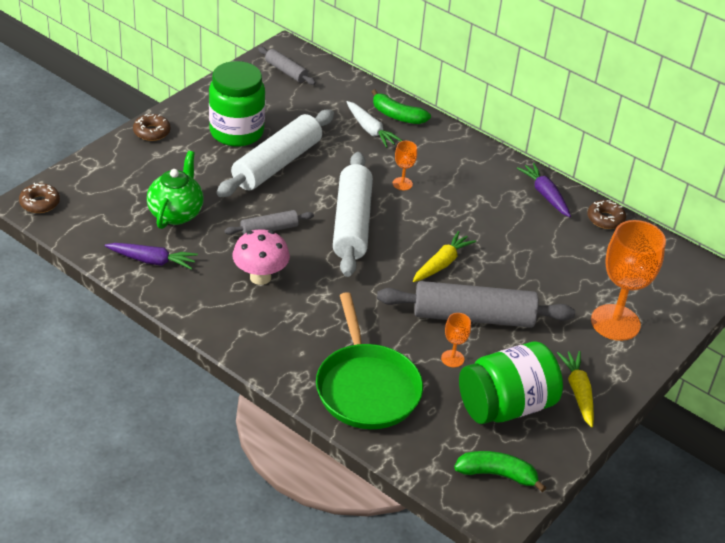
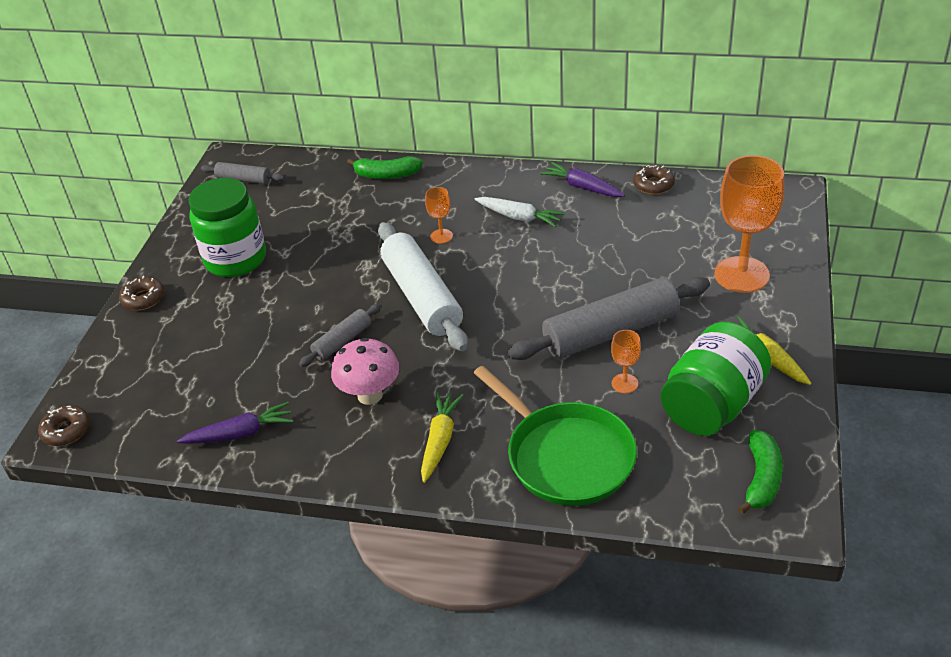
camera: 20 degrees left, 0 degrees up
(176, 213) = (230, 371): green teapot -> none
(277, 164) = (302, 272): white rolling pin -> none
(370, 130) = (371, 199): white carrot -> white carrot (519, 217)
(442, 263) = (540, 295): yellow carrot -> yellow carrot (440, 441)
(497, 474) = (761, 479): green banana -> green banana turned 120 degrees clockwise

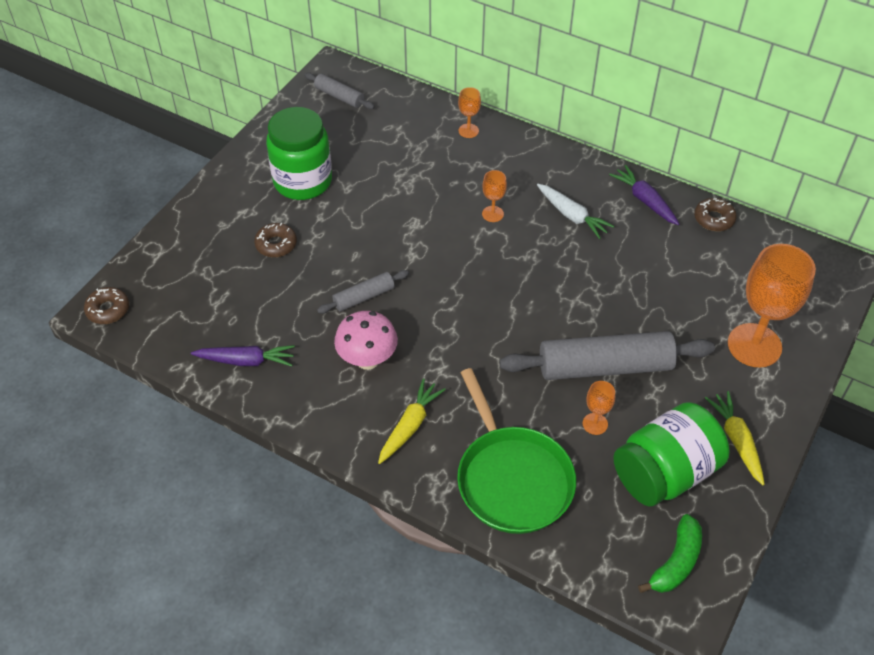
camera: 15 degrees right, 10 degrees up
(143, 298) = (211, 197): brown donut -> brown donut (276, 244)
(386, 175) = (468, 131): green banana -> orange goblet
(421, 297) = (450, 273): white rolling pin -> none

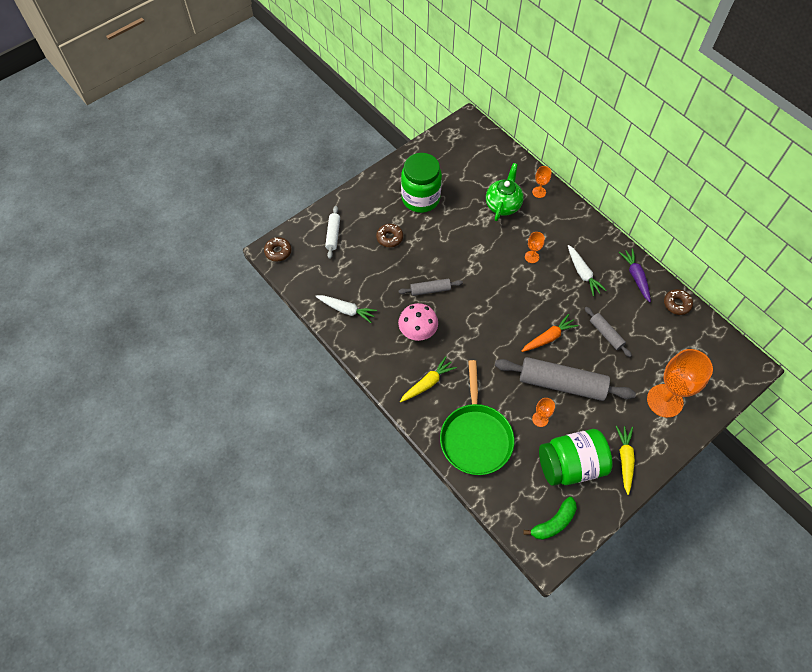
camera: 20 degrees right, 10 degrees up
(187, 263) = (333, 235): none -> white rolling pin
(246, 361) = (346, 310): purple carrot -> white carrot
(339, 96) = (464, 143): grey rolling pin -> grey rolling pin (606, 334)
(425, 159) = (503, 205): none -> green teapot
(560, 311) = (548, 337): none -> orange carrot

